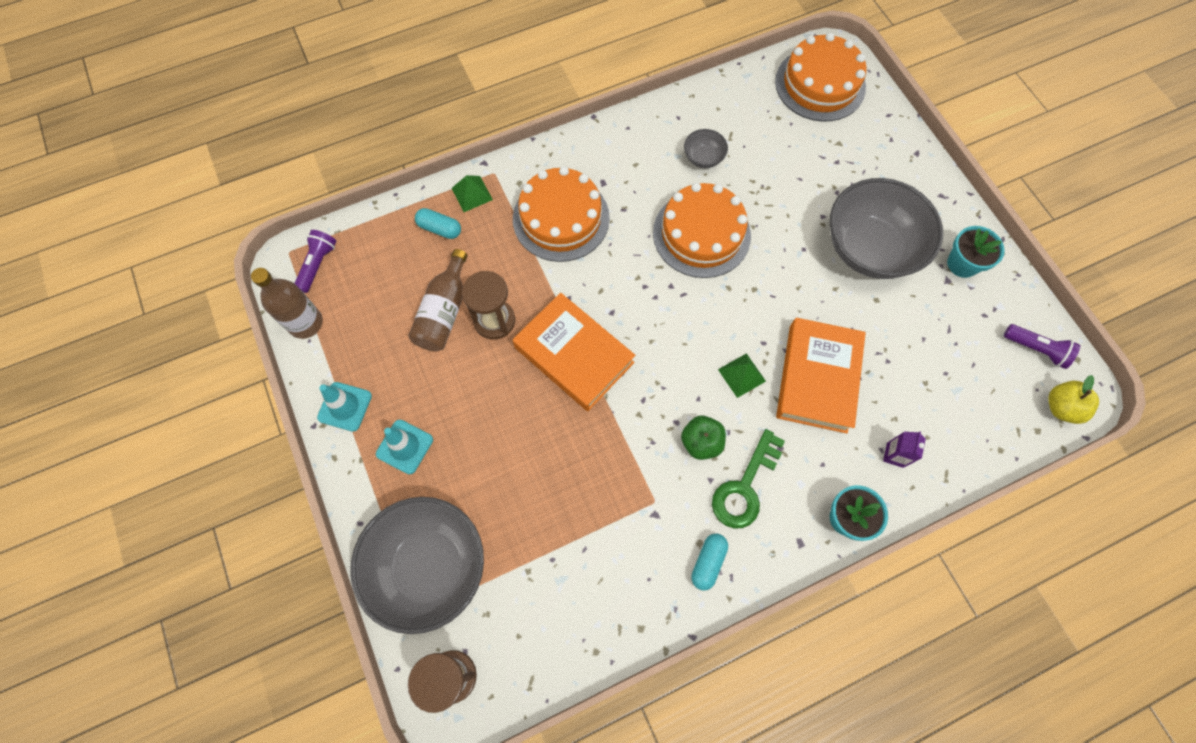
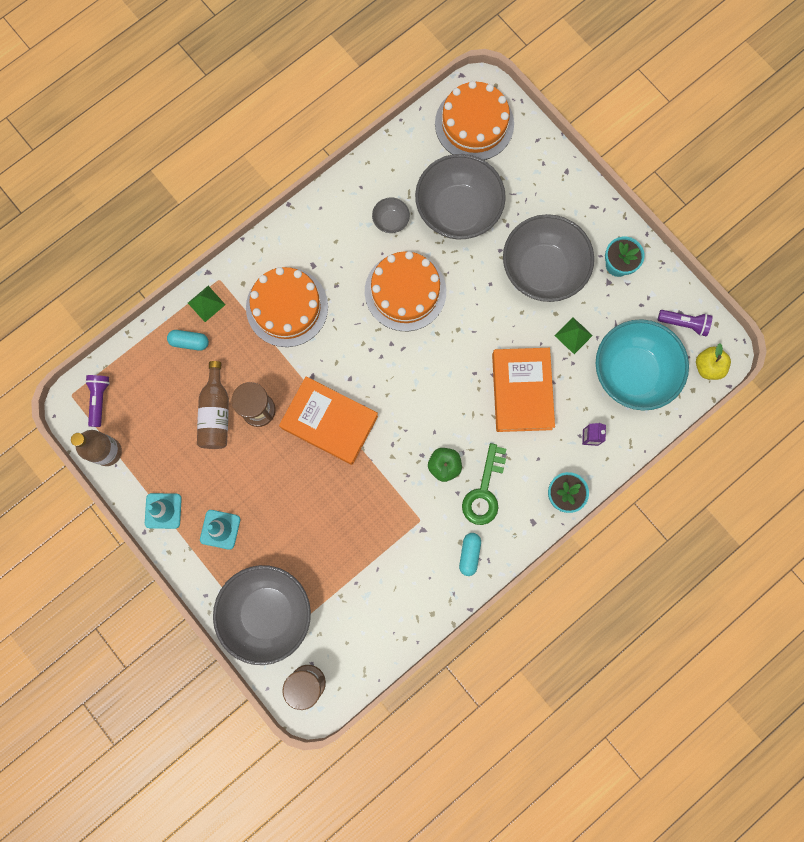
camera: 15 degrees left, 10 degrees up
(742, 375) = (463, 404): green pyramid -> green pyramid (573, 335)
(782, 164) = (458, 210): none -> grey bowl
(962, 390) = (632, 372): none -> turquoise bowl

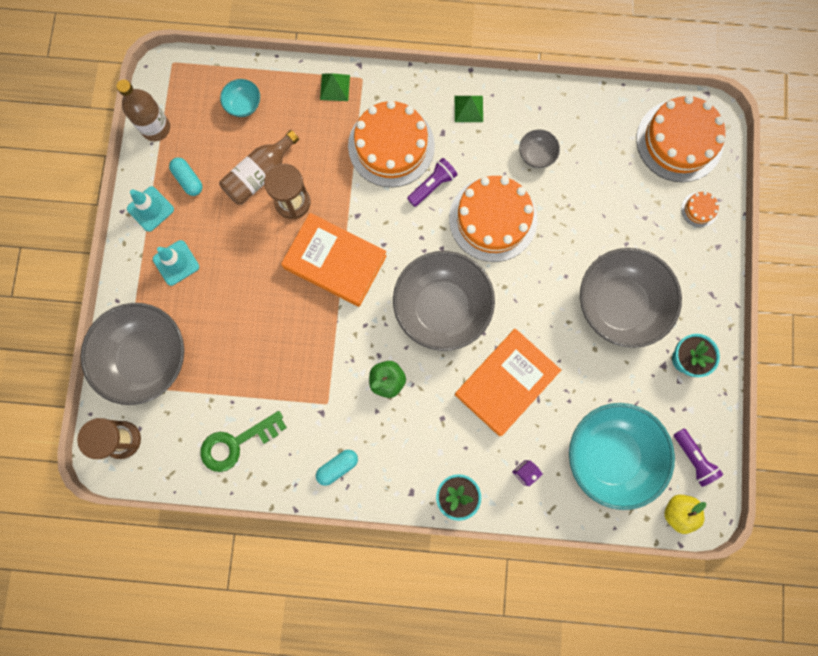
camera: 45 degrees right, 0 degrees up
(99, 400) = (188, 85): purple flashlight -> purple flashlight (432, 186)
(154, 376) = (243, 105): none -> turquoise bowl
(189, 342) = (294, 104): turquoise capsule -> turquoise capsule (188, 180)
(329, 422) = (335, 262): orange book -> orange book turned 45 degrees counterclockwise
(458, 210) = (597, 196): grey bowl -> grey bowl (442, 308)
(484, 491) = (398, 431): green key -> green key (236, 443)
(531, 158) = (699, 209): none -> orange cake
(573, 335) = (592, 380): green pyramid -> green pyramid (468, 109)

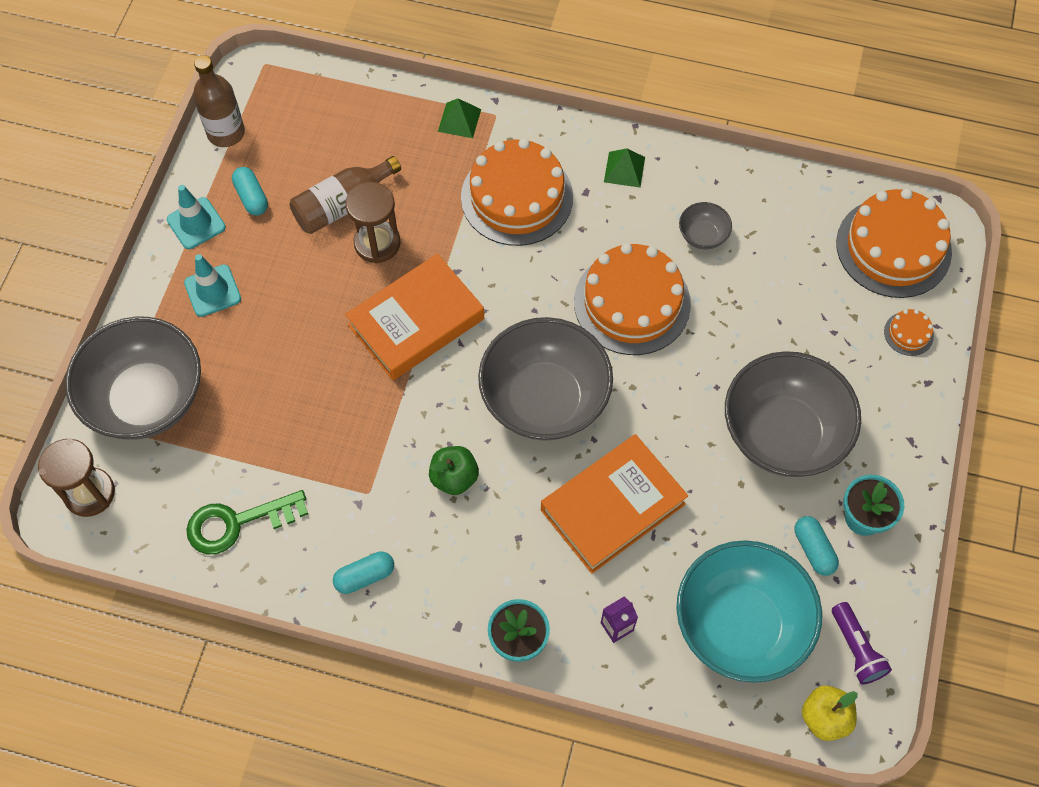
camera: 10 degrees right, 15 degrees down
(243, 105) = (341, 123): turquoise bowl -> none
(335, 262) = (416, 322): orange book -> orange book turned 75 degrees counterclockwise
(432, 186) = (560, 251): purple flashlight -> none
(653, 390) = (813, 549): none -> turquoise capsule

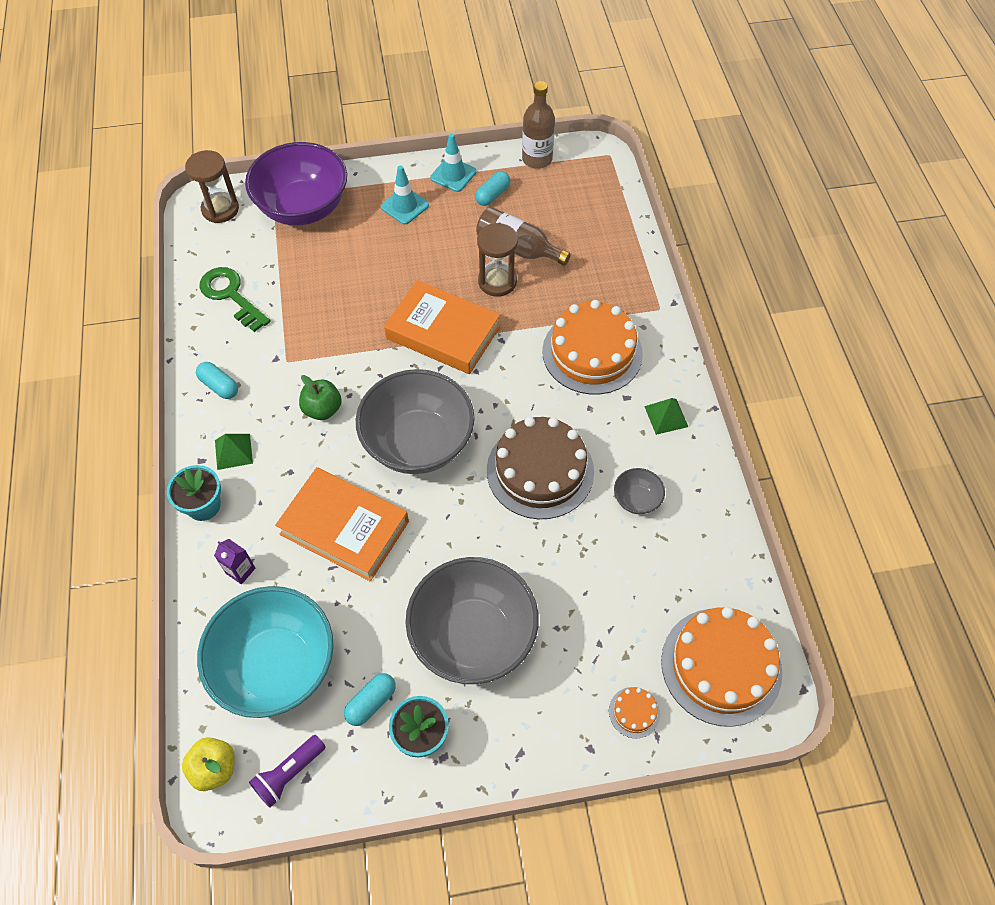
camera: 65 degrees right, 5 degrees down
(146, 398) = (303, 208): grey bowl -> purple bowl
(459, 120) = (639, 287): green pyramid -> green pyramid (233, 451)
(632, 303) = (540, 470): orange cake -> brown cake

